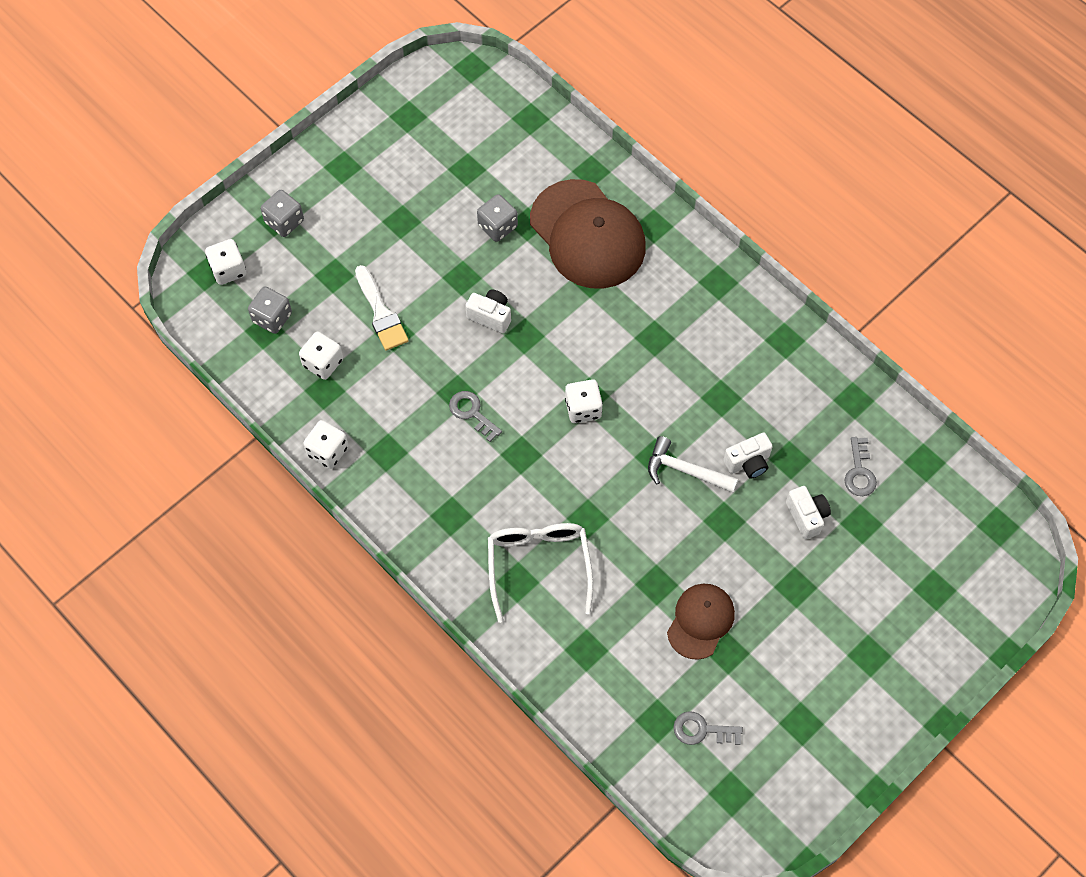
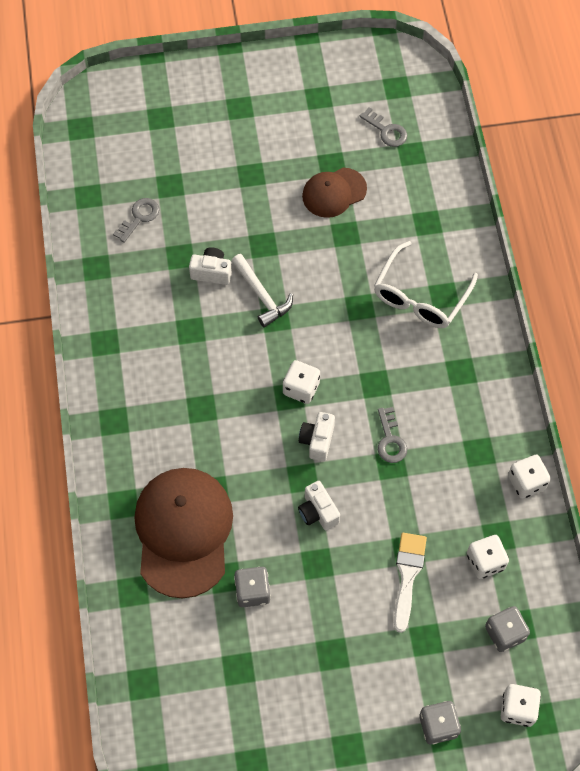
camera: 145 degrees left, 0 degrees up
(806, 516) = (203, 212): white camera -> white camera (317, 441)

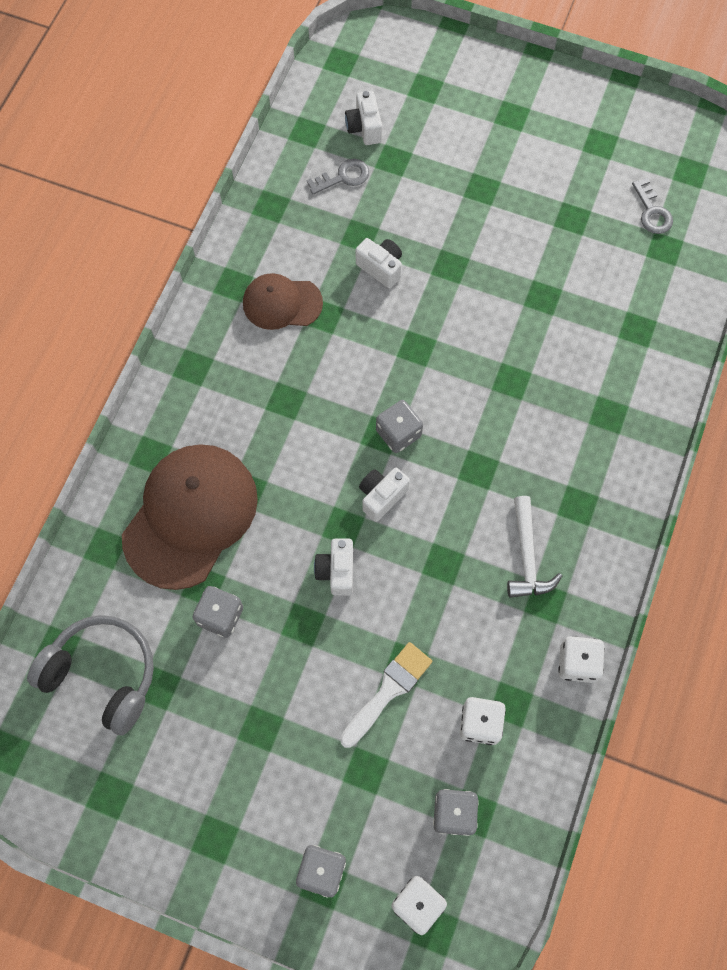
camera: 30 degrees right, 5 degrees up
(132, 171) = (364, 128): none -> white camera
(191, 683) = (103, 674): none -> grey headphones
(262, 295) = (417, 317): white hammer -> white hammer (527, 557)
(301, 388) = (398, 433): white dice -> grey dice
(334, 192) = (556, 249): brown cap -> brown cap (282, 303)
(390, 440) = (458, 537): grey key -> none
(420, 296) = (582, 402): white glasses -> none

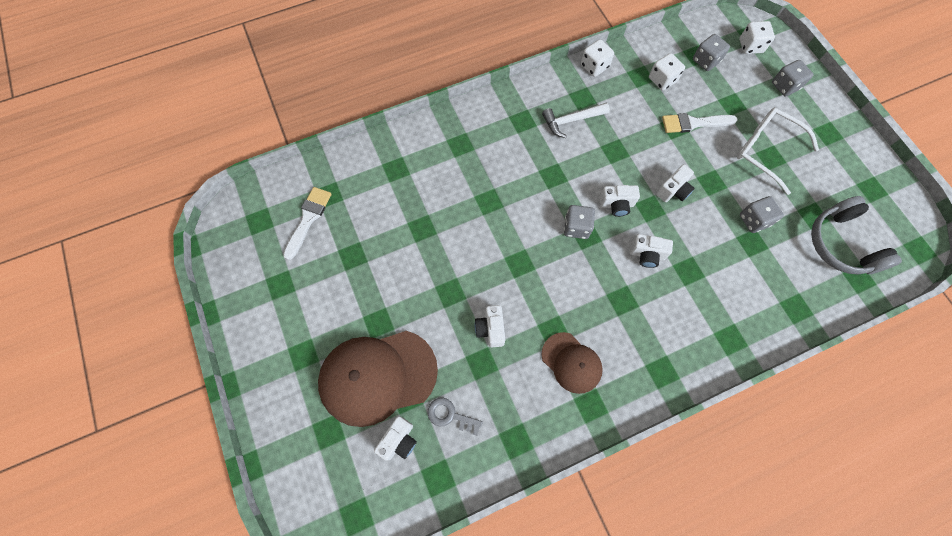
camera: 135 degrees left, 0 degrees up
(190, 516) = (732, 283): brown cap -> brown cap (378, 376)
(273, 731) = (766, 151): none -> white glasses
(302, 468) = (646, 255): none -> white camera
(527, 557) = (571, 121): white hammer -> white hammer turned 150 degrees counterclockwise
(652, 212) = (308, 219): grey key -> white brush

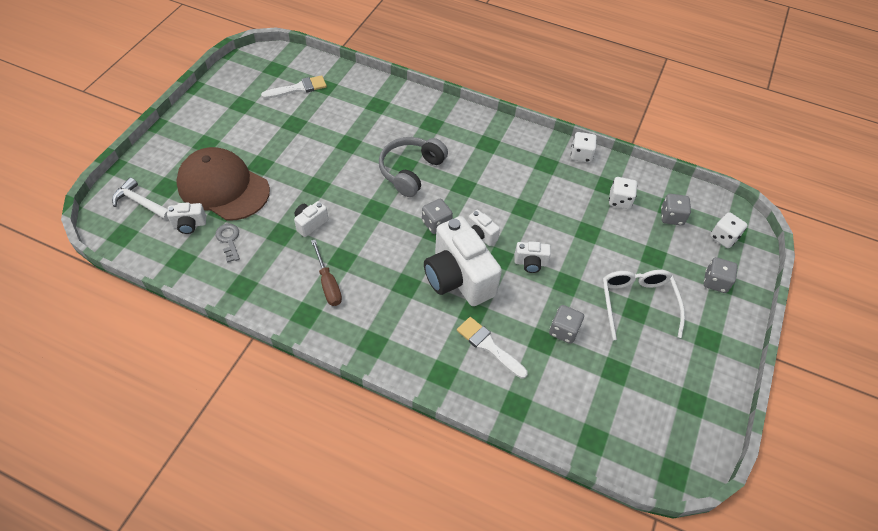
camera: 45 degrees right, 15 degrees down
(571, 121) = (519, 169): white hammer -> white hammer (141, 202)
(571, 362) = (328, 283): brown cap -> brown screwdriver
(646, 255) = (458, 278): white camera -> white camera, size x2.22
(693, 123) = (605, 241): white brush -> white brush (488, 346)
(841, 244) = (610, 406): grey headphones -> grey headphones (411, 171)

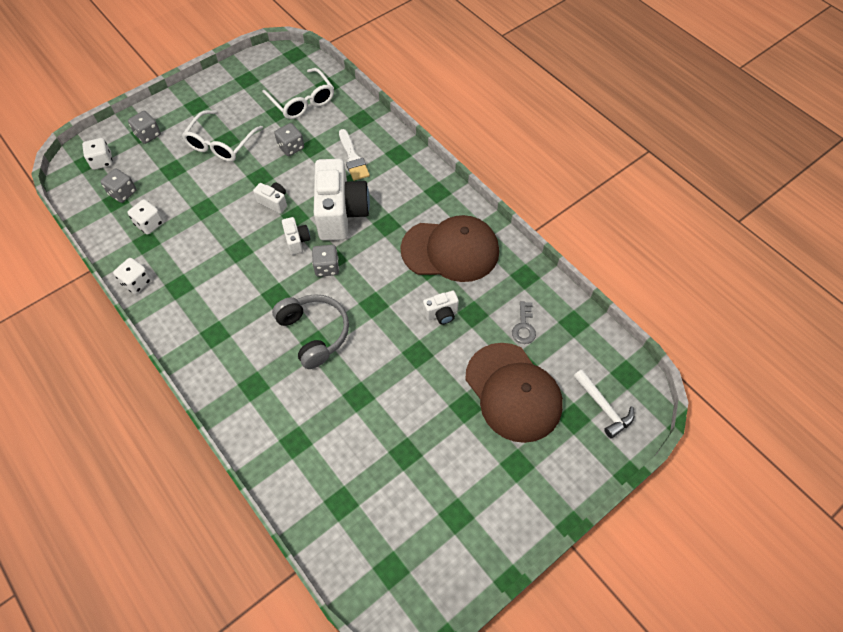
camera: 150 degrees left, 5 degrees up
(189, 224) = (558, 359): white camera -> none
(298, 88) = (375, 514): white brush -> none
(328, 283) = (450, 250): brown screwdriver -> brown cap
(411, 171) = (314, 333): grey headphones -> grey headphones turned 90 degrees counterclockwise
(601, 399) = (302, 101): none -> white glasses

